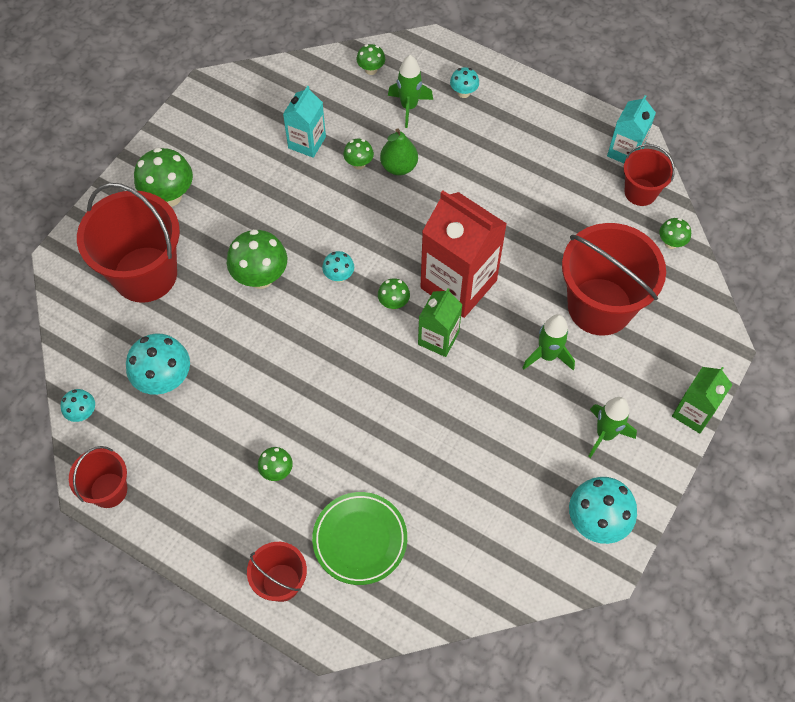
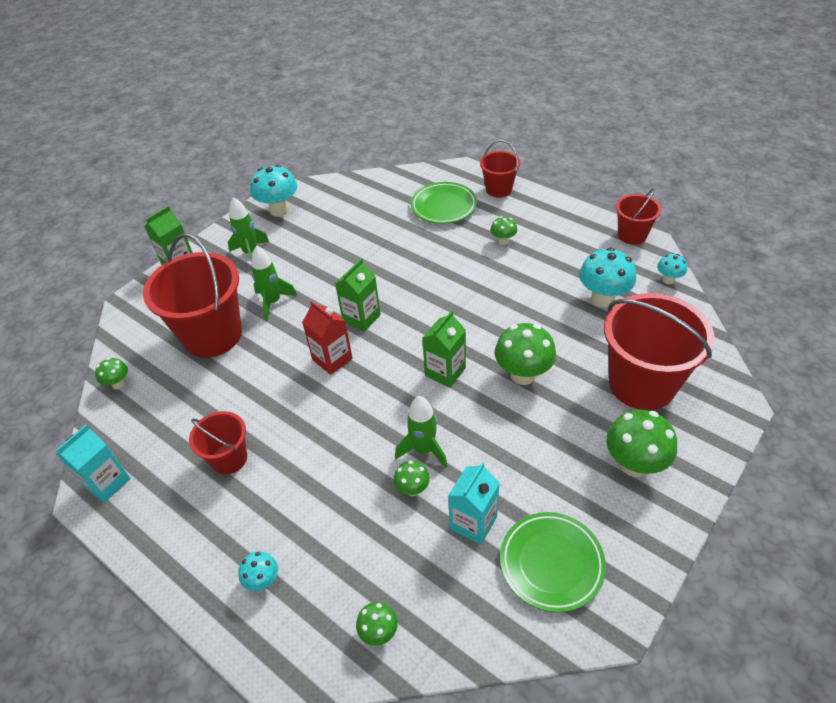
camera: 170 degrees left, 15 degrees down
(247, 119) = (551, 563): none -> green plate
(339, 276) = (445, 372): turquoise mushroom -> green carton
(393, 303) = (396, 346): green mushroom -> none
(399, 166) = (366, 482): green pear -> none
(409, 107) = (338, 565): green rocket -> green rocket (424, 450)
(458, 284) = (332, 359): red carton -> red carton, size x0.55
(640, 192) = (118, 435): red bucket -> red bucket (229, 458)

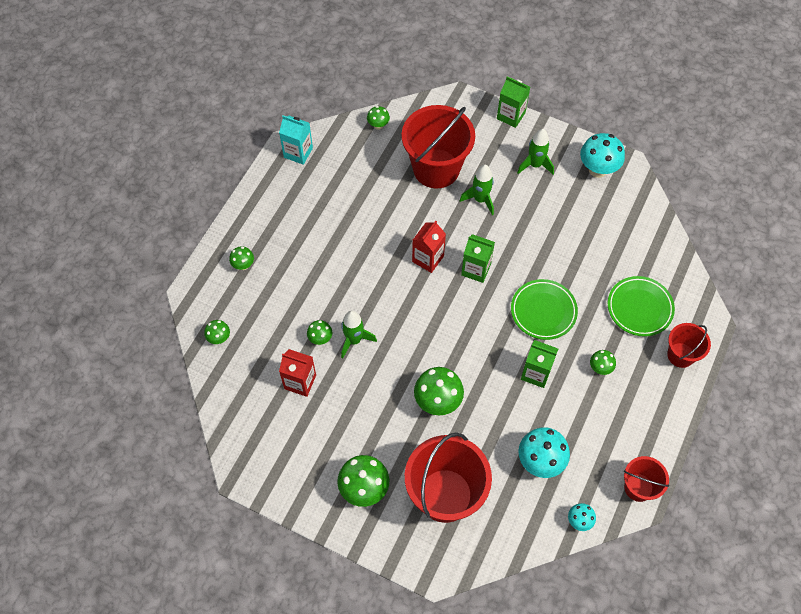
camera: 75 degrees right, 15 degrees up
(229, 458) = (327, 217): red bucket -> none
(263, 580) = (243, 265): turquoise mushroom -> green mushroom
(445, 372) = (430, 343): green carton -> green carton (536, 373)
(473, 522) = (300, 382): turquoise carton -> red carton
(551, 563) = (276, 435): green plate -> green plate (543, 311)

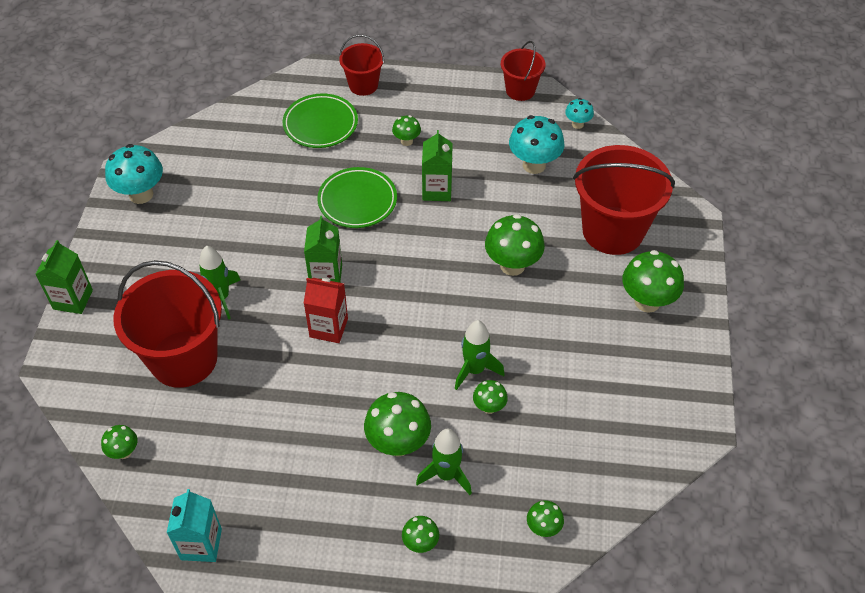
camera: 110 degrees left, 10 degrees down
(300, 382) = (556, 408): red carton -> none
(317, 274) = (398, 443): none -> green mushroom
(535, 165) = (150, 255): green rocket -> green rocket (446, 475)

